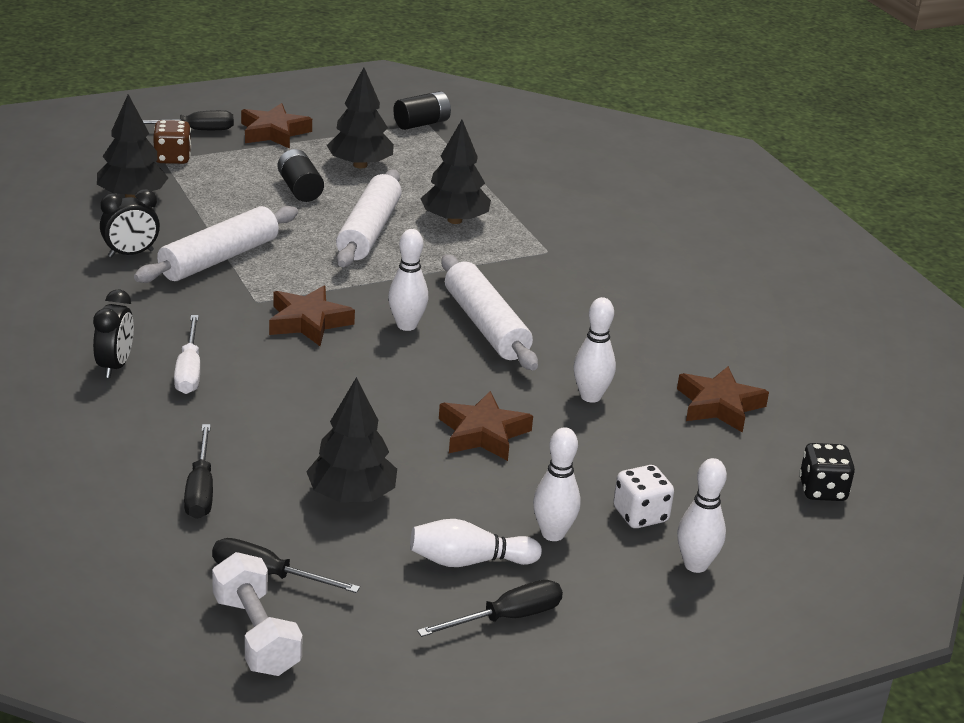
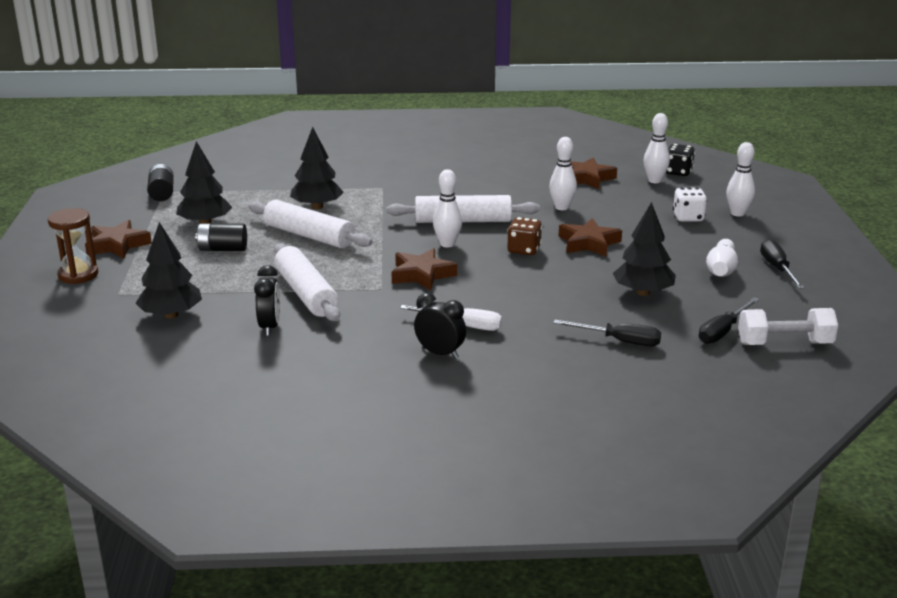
camera: 65 degrees left, 5 degrees down
(172, 158) = (119, 290): brown dice -> brown dice (524, 250)
(194, 130) = (78, 275): black screwdriver -> brown hourglass
(553, 534) = (700, 242): white bowling pin -> white bowling pin (654, 181)

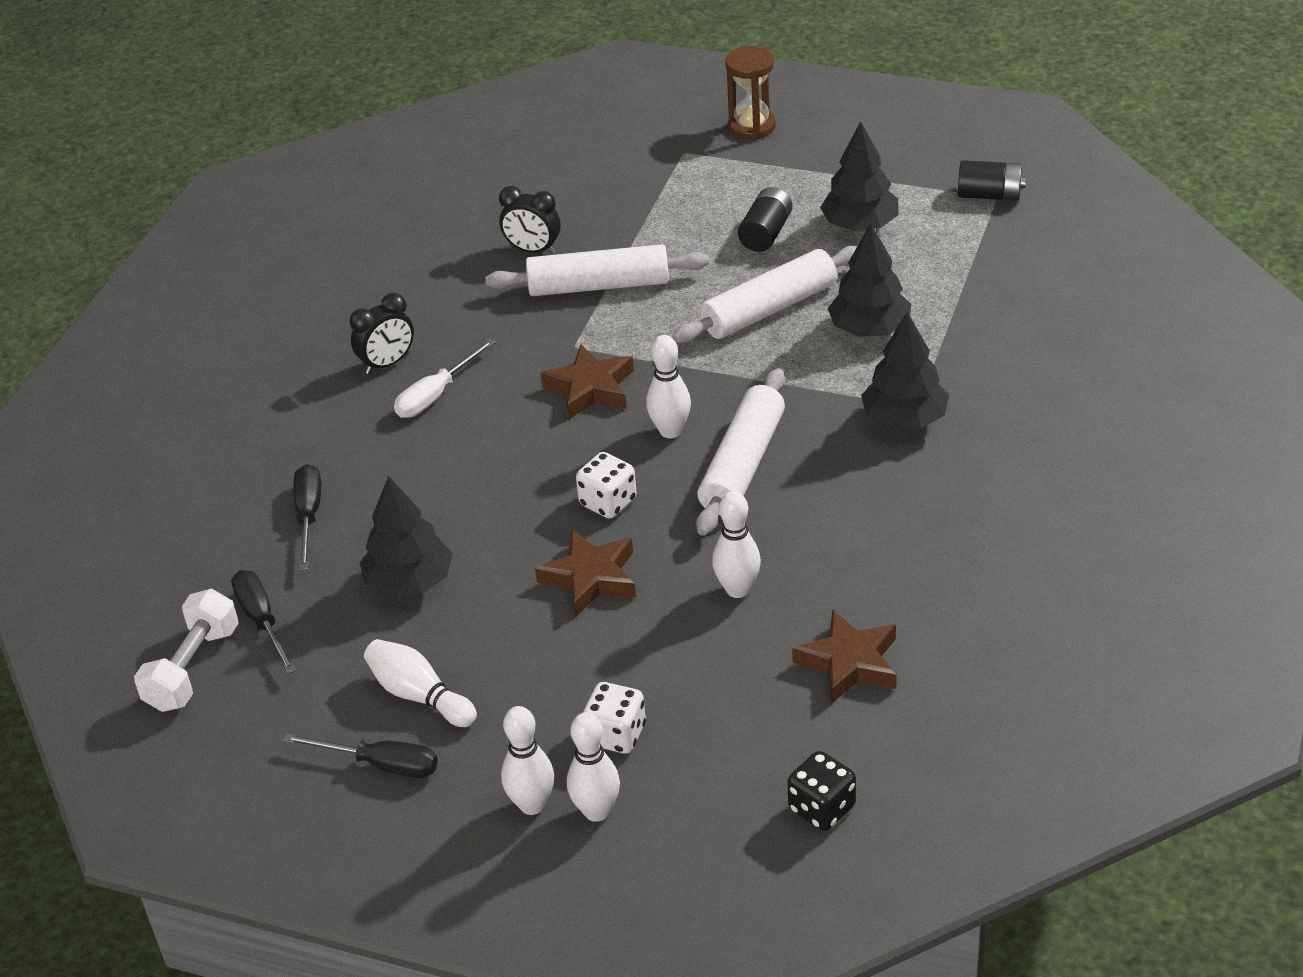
camera: 115 degrees right, 15 degrees up
(117, 245) = (824, 155): brown star -> none
(171, 315) = (607, 186): black tree -> black tree (904, 419)
(524, 250) = (608, 502): brown dice -> white dice
(619, 341) = (309, 516): black screwdriver -> black screwdriver turned 135 degrees clockwise
(654, 181) = (795, 755): white bowling pin -> white bowling pin (532, 804)

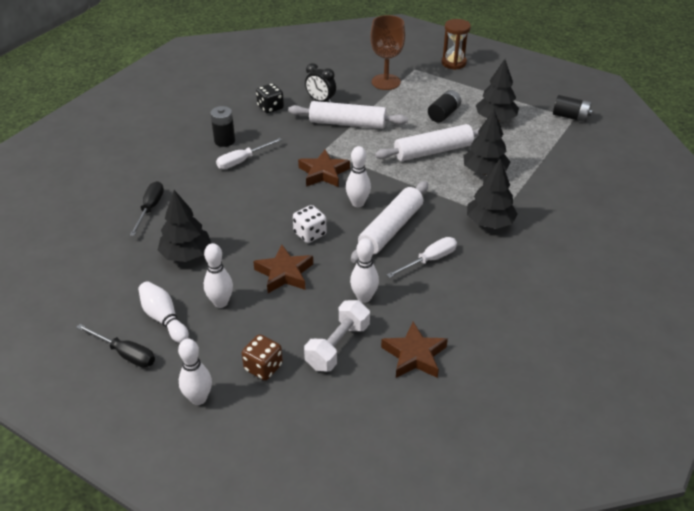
camera: 10 degrees right, 0 degrees up
(193, 668) = (52, 276): white dumbbell -> white dumbbell (337, 346)
(262, 621) = (100, 258): black screwdriver -> none
(387, 363) = (224, 141): black clock -> black battery
(596, 811) = (234, 412): white bowling pin -> white bowling pin (221, 302)
(616, 735) = (263, 367): white dice -> brown dice
(639, 189) = (386, 82): none -> brown goblet
(822, 808) = (368, 443): black dice -> black dice (270, 108)
(824, 504) = (429, 260): none -> white screwdriver

